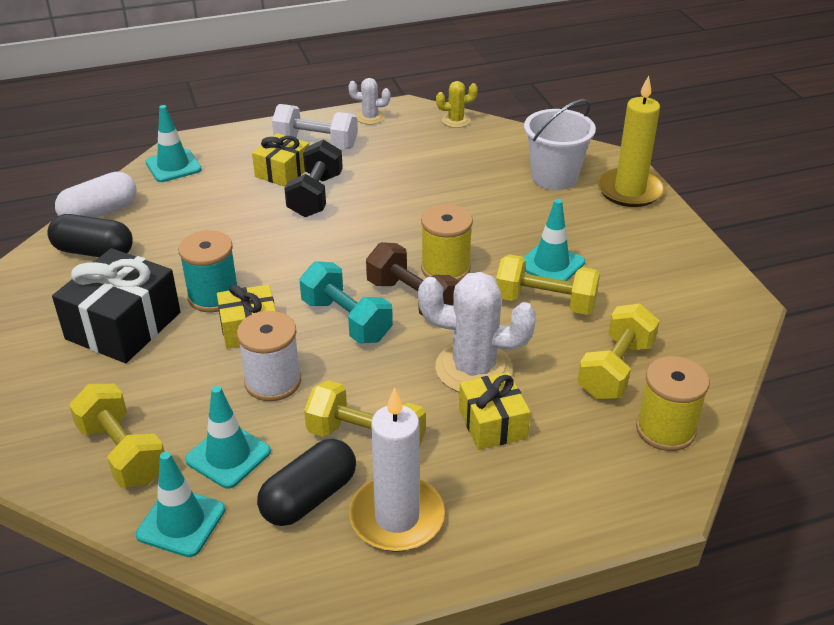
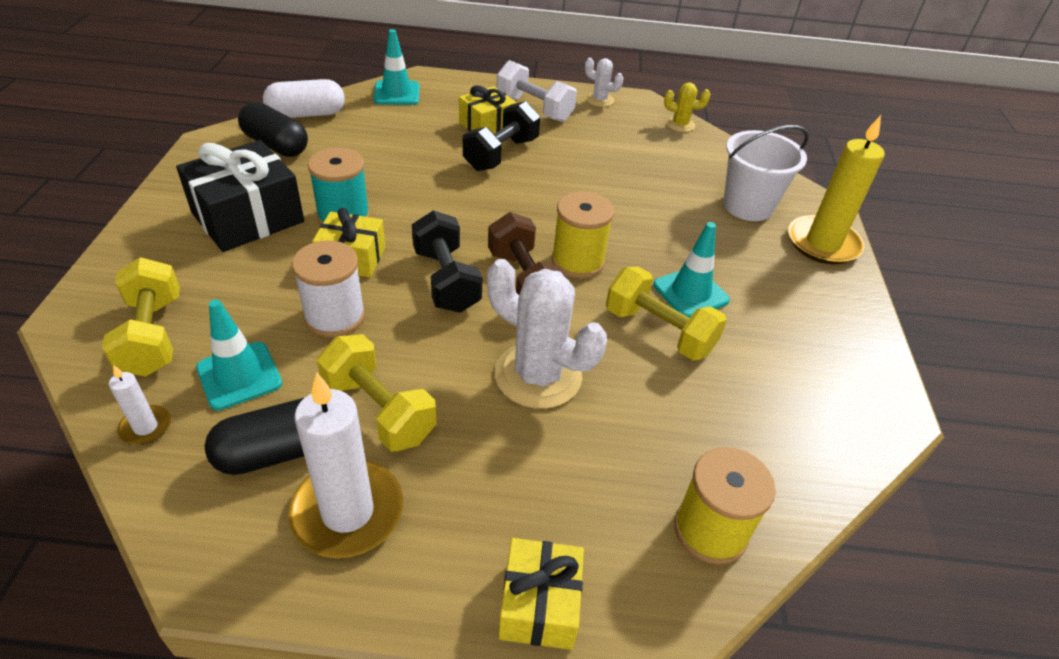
camera: 20 degrees right, 5 degrees up
(181, 522) = (146, 427): turquoise traffic cone -> white candle
(346, 320) = (446, 280): turquoise dumbbell -> black dumbbell
(492, 423) = (518, 444): yellow gift -> yellow gift (539, 604)
(615, 369) = (693, 434): yellow dumbbell -> none

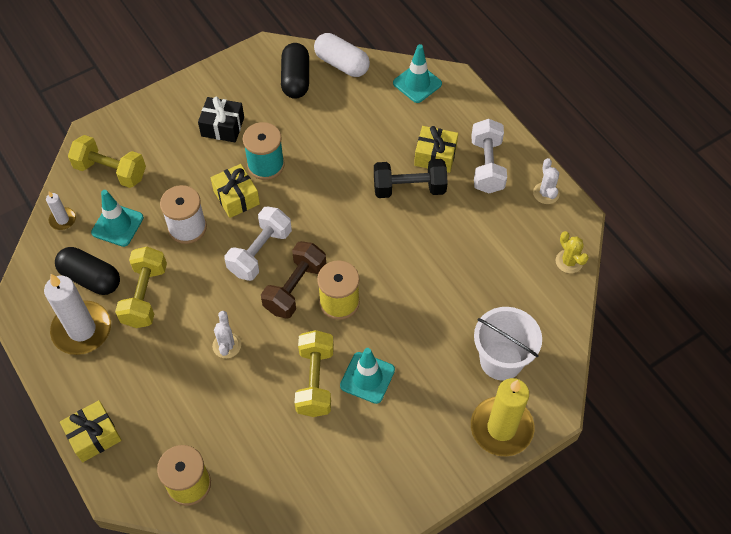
camera: 55 degrees right, 15 degrees up
(153, 336) = (111, 171): yellow dumbbell -> yellow dumbbell turned 75 degrees clockwise
(248, 217) = (222, 127): black gift -> black gift, size x0.61
(446, 280) = (260, 252): black dumbbell -> white dumbbell
(538, 375) = (226, 345): white cactus -> white cactus, size x0.50

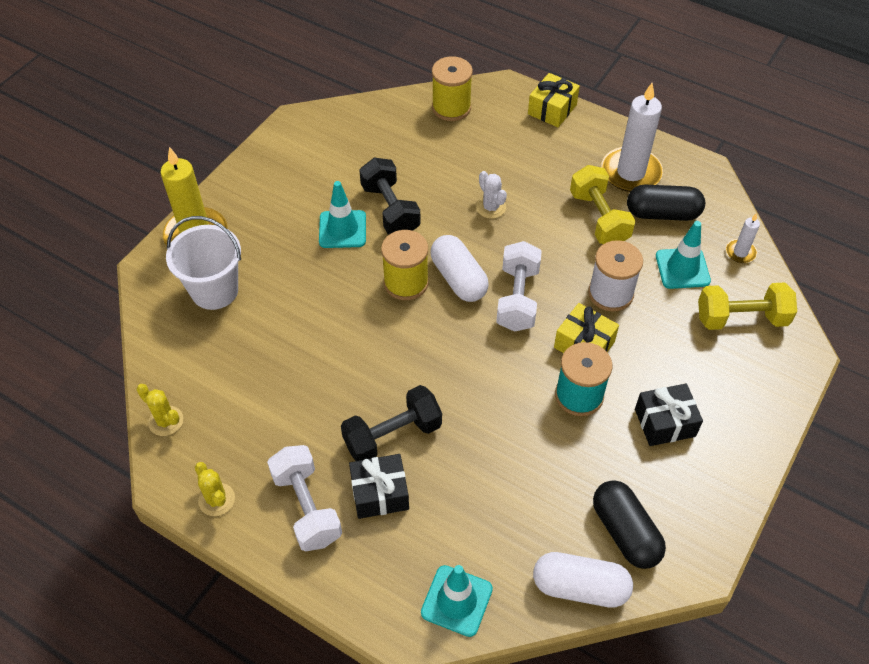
camera: 155 degrees right, 5 degrees down
(295, 288) = (458, 278): brown dumbbell -> white capsule
(315, 381) = (390, 210): yellow dumbbell -> black dumbbell
(435, 156) = (380, 493): yellow gift -> black gift
(546, 193) = (216, 499): white cactus -> yellow cactus

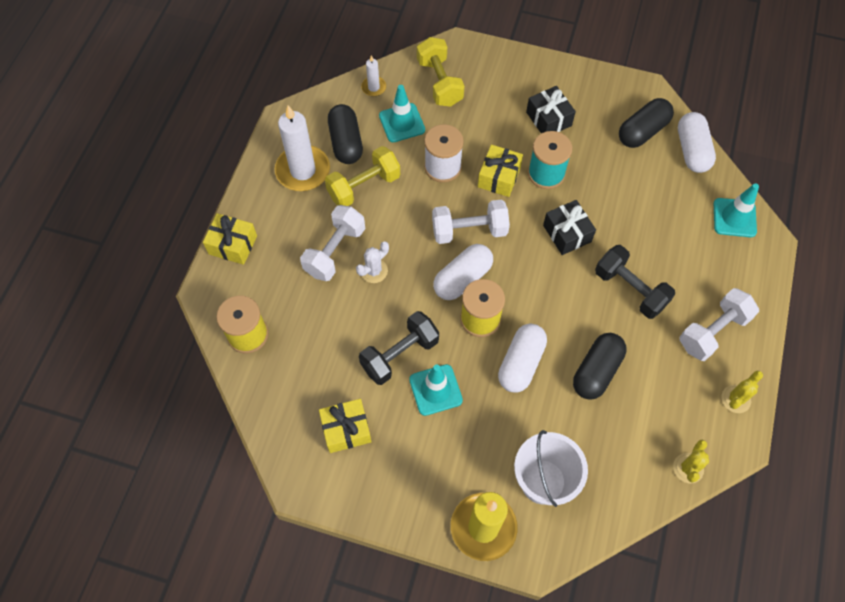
camera: 105 degrees left, 10 degrees up
(306, 370) = (596, 371): none -> black capsule
(331, 158) = (346, 429): none -> yellow gift
(342, 305) = (521, 363): none -> white capsule
(380, 493) = (680, 285): black gift -> black gift (567, 233)
(523, 181) = (335, 251): none -> white dumbbell

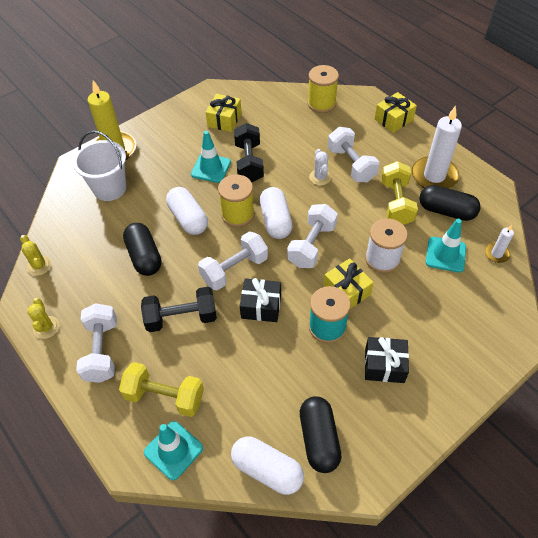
camera: 125 degrees right, 10 degrees down
(439, 82) = (477, 303): yellow dumbbell -> yellow dumbbell (165, 396)
(547, 279) = (234, 270): none -> white dumbbell

